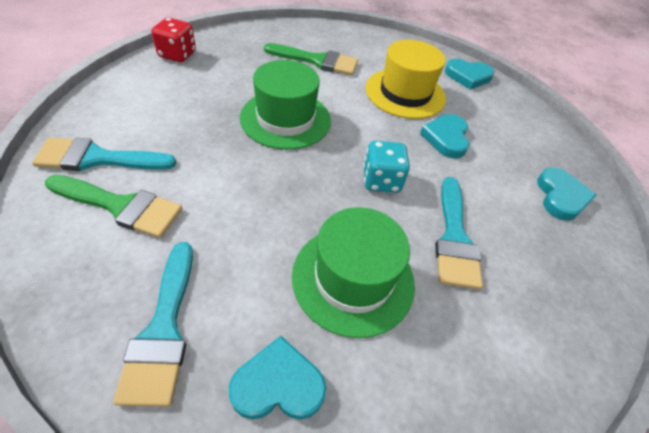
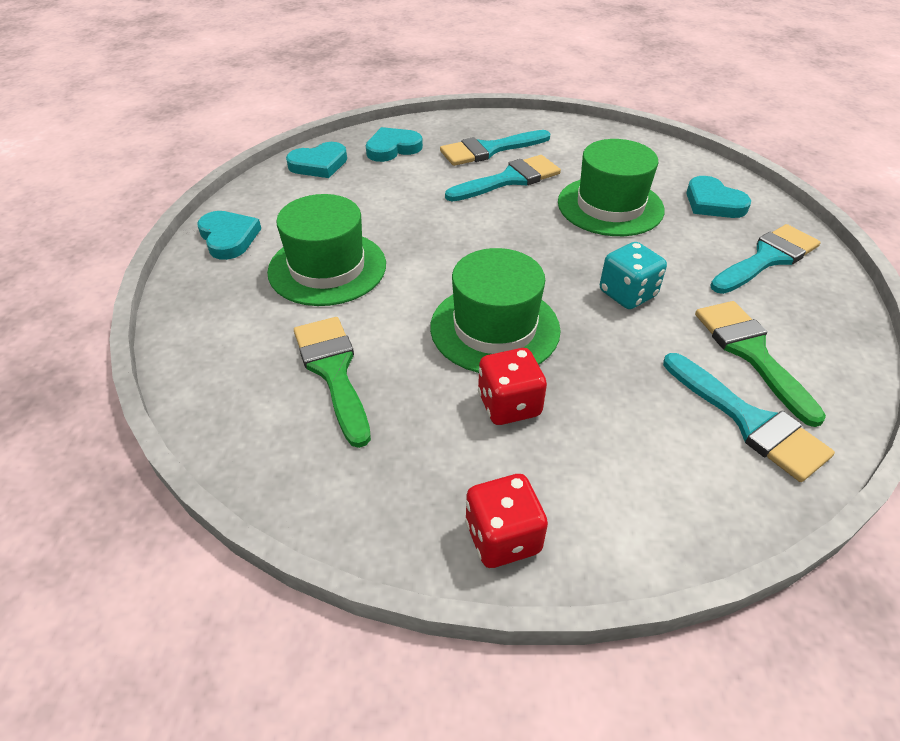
camera: 120 degrees left, 5 degrees down
(230, 92) = (509, 405): none -> red dice
(381, 180) = (497, 230): turquoise dice -> turquoise dice (627, 294)
(405, 93) = (327, 268): yellow hat -> green hat
(446, 138) = (383, 217): turquoise heart -> turquoise heart (319, 164)
(525, 262) = (489, 150): none -> turquoise brush

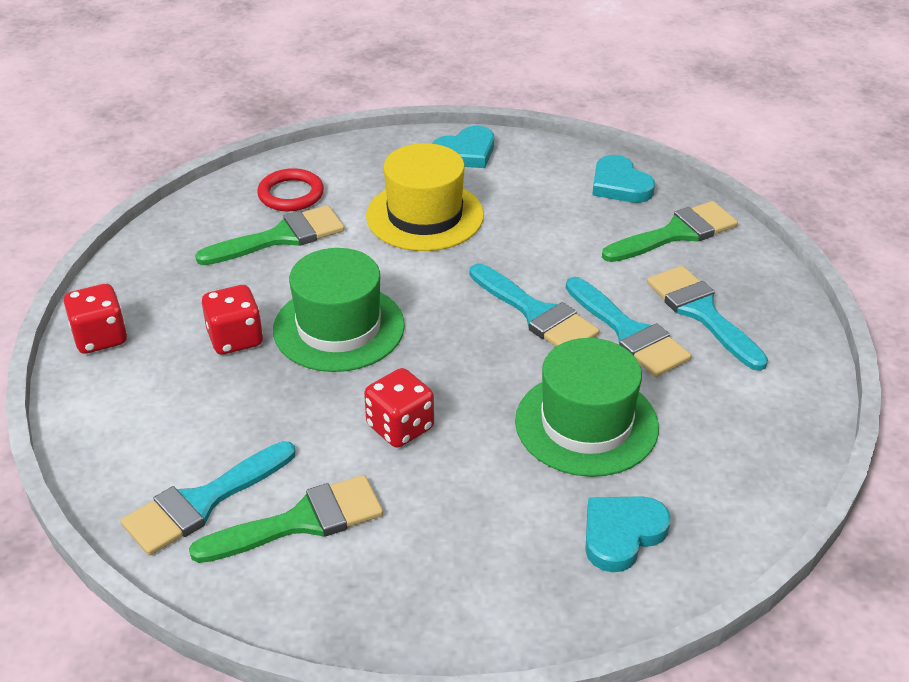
camera: 85 degrees right, 5 degrees down
(250, 364) = (291, 194): none -> red ring
(327, 268) = (425, 216): green hat -> yellow hat
(392, 148) = (676, 233): turquoise heart -> green brush
(627, 294) = (400, 427): turquoise dice -> red dice
(767, 258) = (488, 572): turquoise brush -> turquoise brush (536, 314)

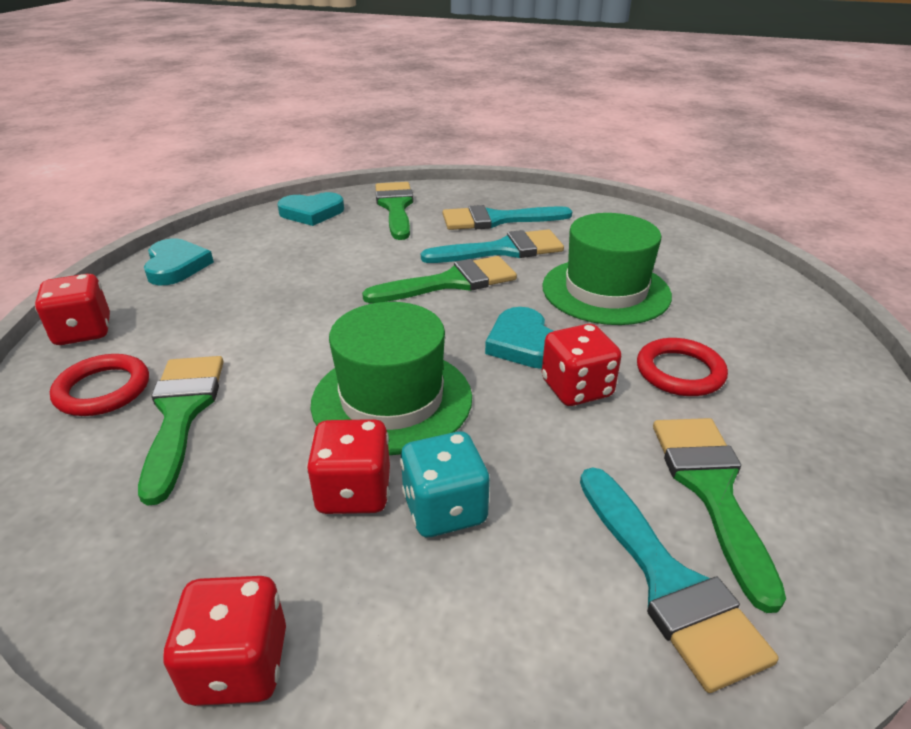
camera: 70 degrees left, 5 degrees down
(233, 384) = (444, 509): none -> turquoise dice
(350, 155) = (83, 332): none -> red dice
(425, 216) = (251, 308): yellow hat -> none
(459, 493) = (680, 372): none -> red ring
(536, 314) = (451, 282): turquoise brush -> green brush
(622, 534) = (739, 304): turquoise heart -> turquoise heart (524, 344)

